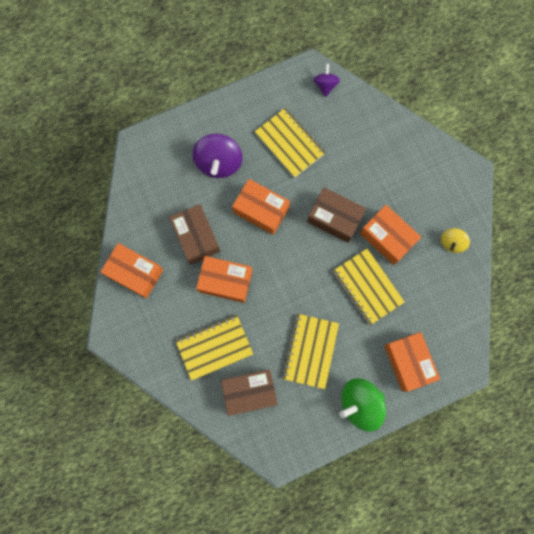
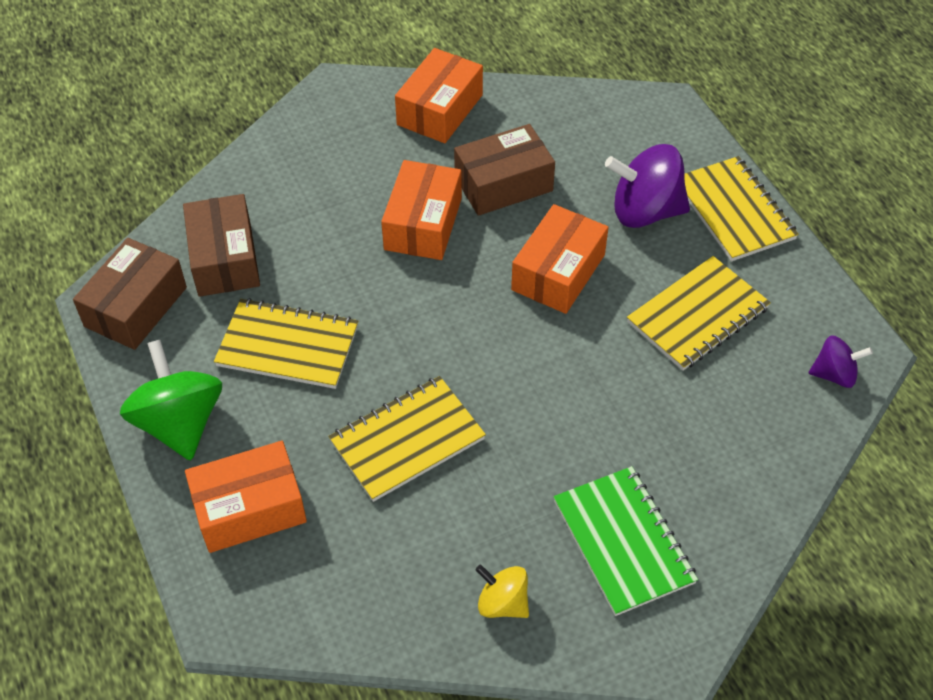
camera: 90 degrees right, 25 degrees down
(214, 347) = (307, 211): yellow notebook -> yellow notebook (734, 211)
(334, 218) = (548, 387): brown box -> brown box (136, 307)
(387, 237) = (511, 478): orange box -> none
(419, 189) = (623, 542): none -> green notebook

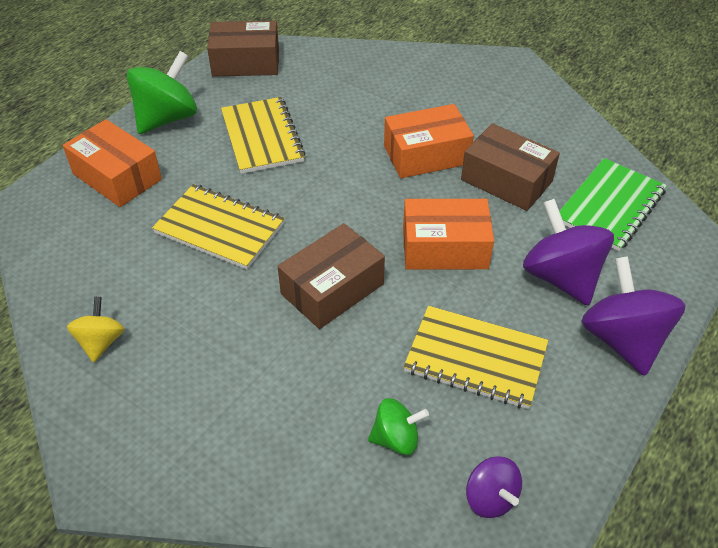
camera: 60 degrees right, 5 degrees down
(224, 259) = (314, 80): brown box -> brown box (332, 289)
(439, 110) = (546, 118): orange box -> none
(623, 542) = (197, 398): green notebook -> green notebook (610, 206)
(734, 211) = (622, 340): yellow notebook -> purple spinning top
(748, 409) = (396, 438): none -> green spinning top

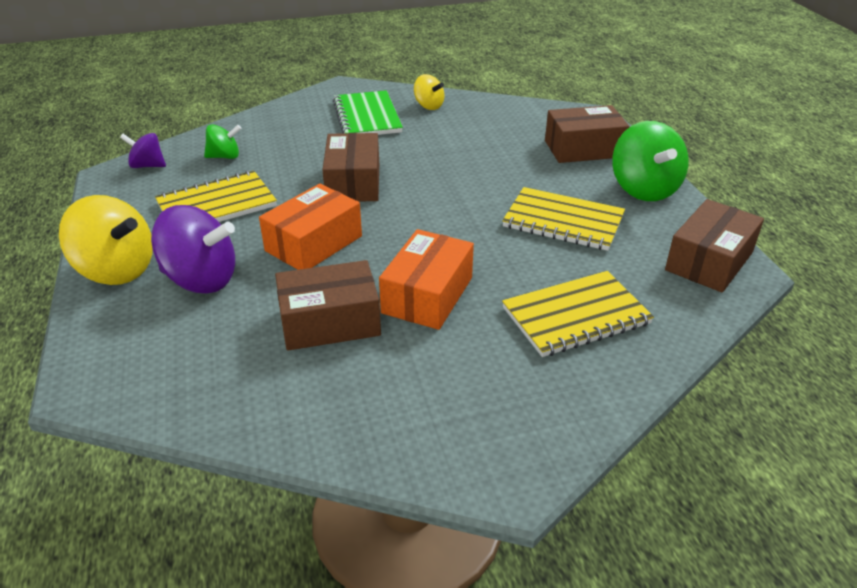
camera: 130 degrees right, 10 degrees down
(117, 176) = (583, 149): orange box -> brown box
(219, 228) = (472, 166): yellow notebook -> yellow notebook (576, 316)
(396, 438) = (224, 156): green spinning top -> green spinning top turned 135 degrees counterclockwise
(610, 206) = (206, 365): green notebook -> green notebook (367, 117)
(622, 340) = (116, 270): purple spinning top -> yellow spinning top

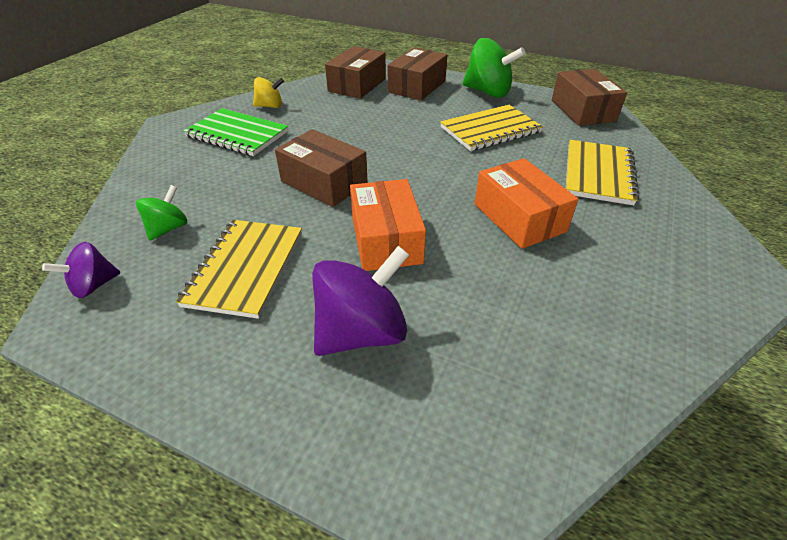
camera: 50 degrees left, 5 degrees up
(116, 270) = (266, 393): yellow spinning top -> none
(330, 322) = (508, 280): brown box -> brown box (357, 85)

